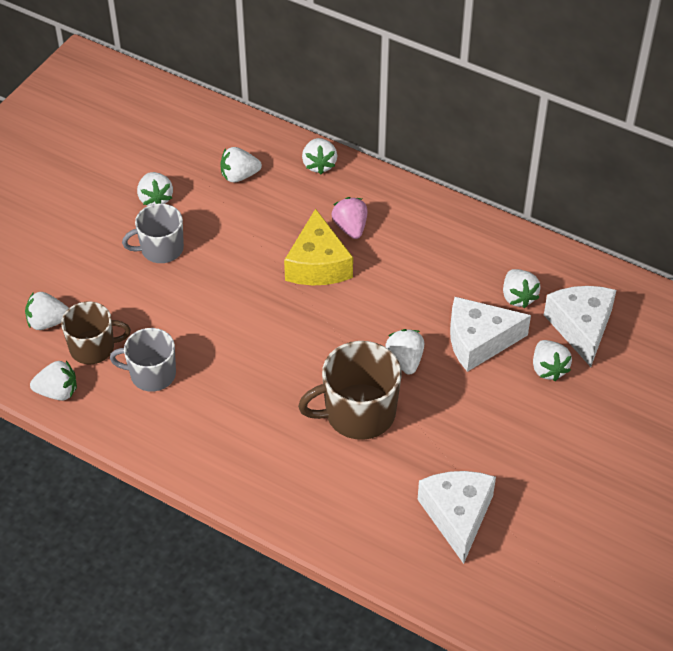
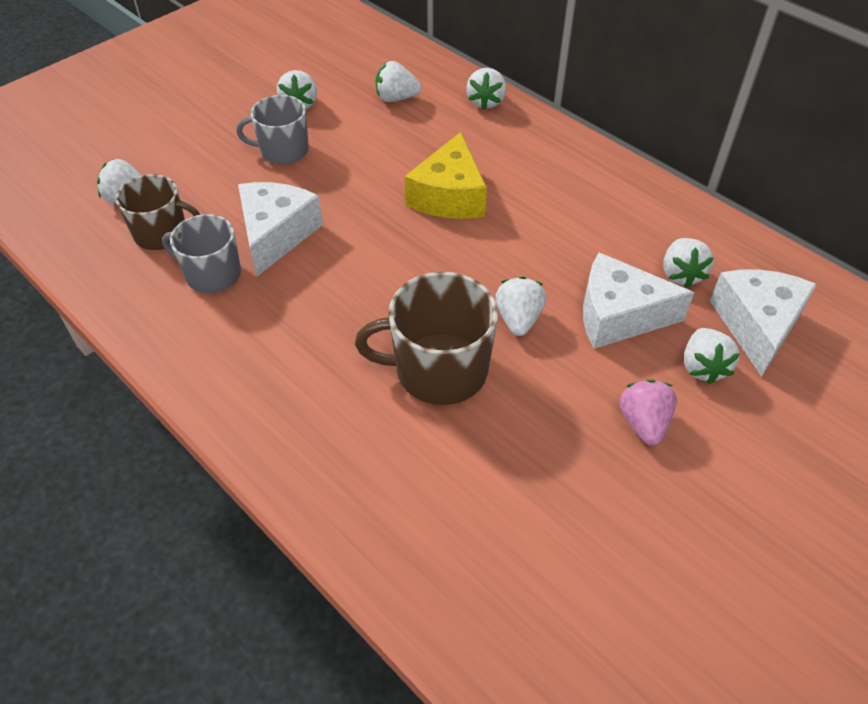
camera: 15 degrees right, 0 degrees up
(58, 392) = (99, 272): white strawberry -> none
(350, 228) = (499, 166): pink strawberry -> pink strawberry (643, 423)
(457, 516) = (529, 538): white cheese -> white cheese (276, 234)

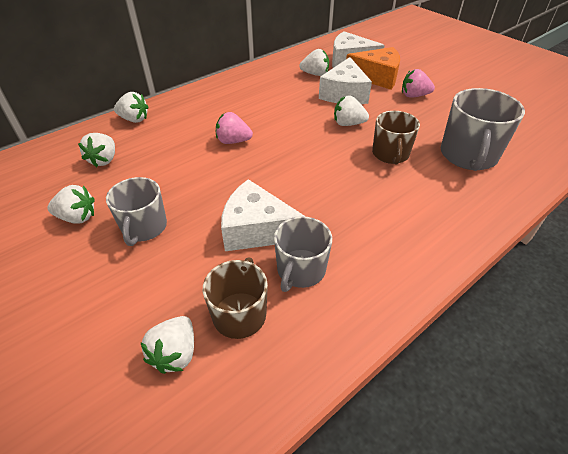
camera: 85 degrees left, 5 degrees down
(439, 370) = (390, 154): brown mug -> brown mug, size x0.66
(447, 481) = (468, 155): none -> grey mug
(449, 196) = (233, 141): yellow cheese -> pink strawberry
(703, 367) = (377, 77): white strawberry -> orange cheese

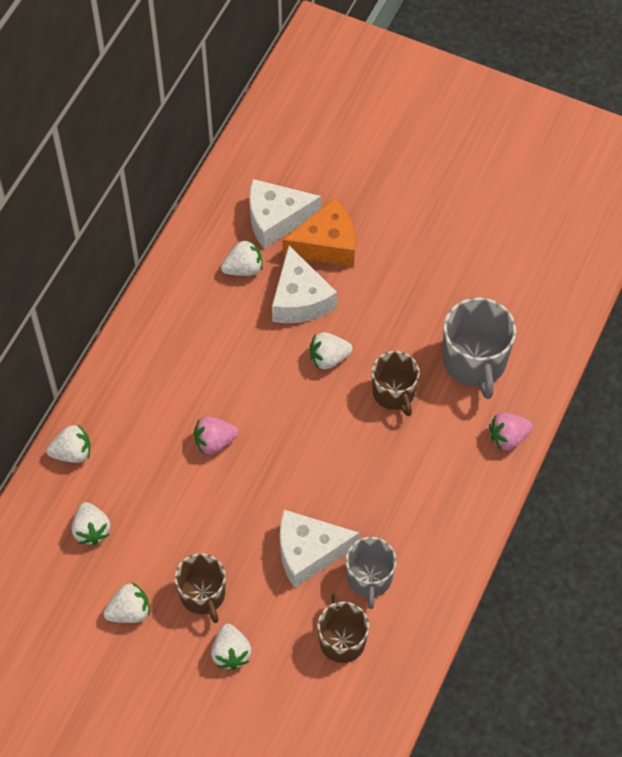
camera: 25 degrees left, 15 degrees up
(144, 227) = (203, 595): grey mug -> brown mug
(175, 353) = (312, 692): white strawberry -> white strawberry (231, 653)
(414, 96) = (386, 269): pink strawberry -> pink strawberry (508, 438)

